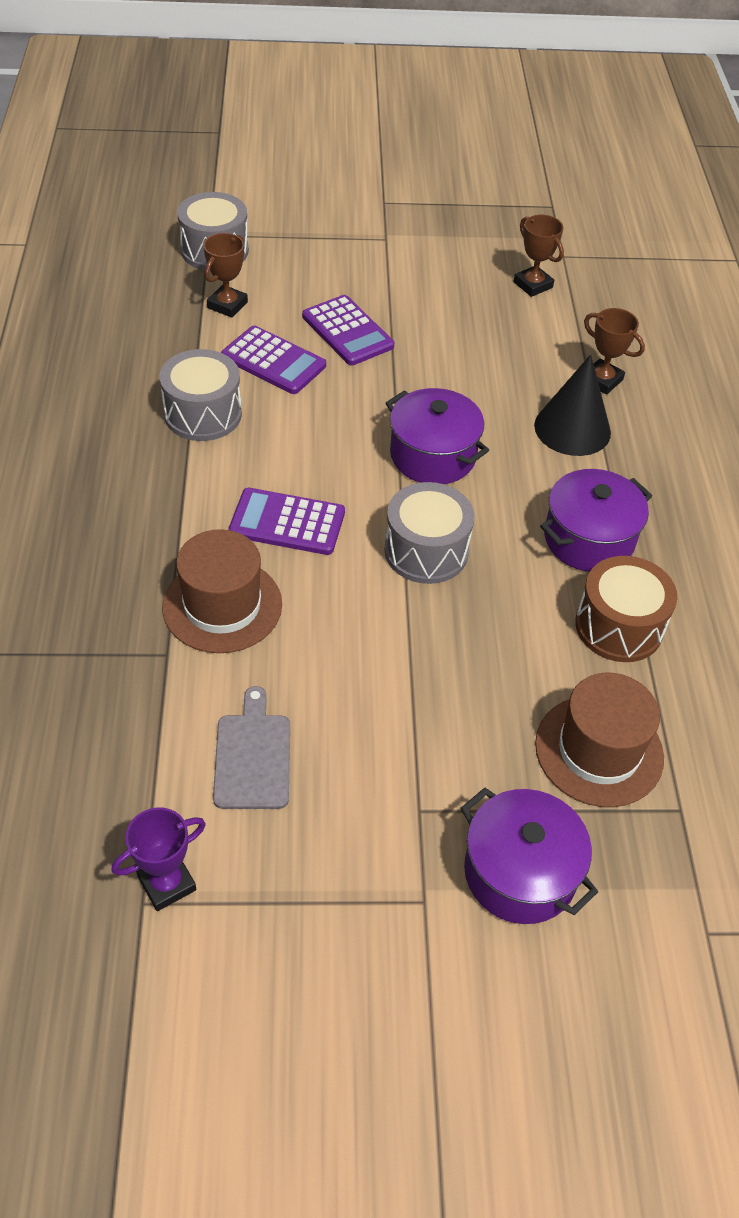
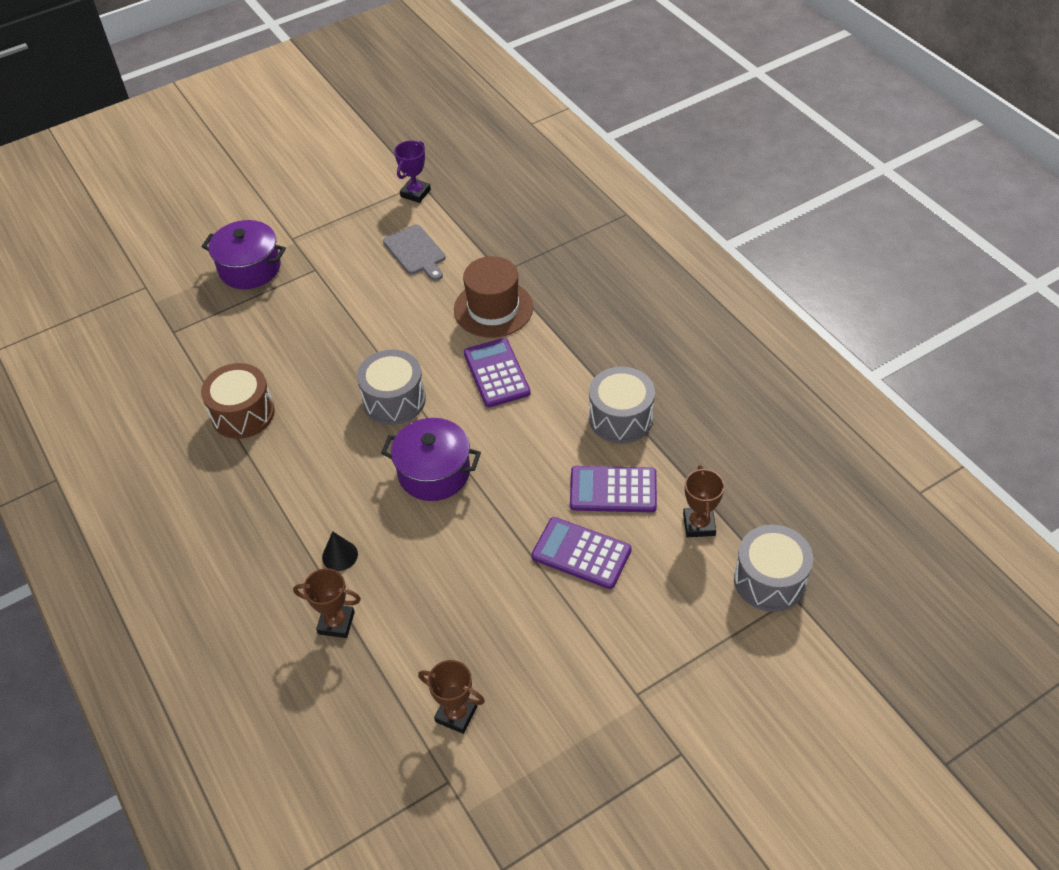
camera: 155 degrees right, 0 degrees up
(287, 522) = (496, 373): purple calculator -> purple calculator turned 90 degrees counterclockwise
(572, 428) = (340, 555): black cone -> black cone, size x0.52
(588, 539) = (287, 465): purple pot -> none
(599, 750) = (229, 339): brown hat -> none

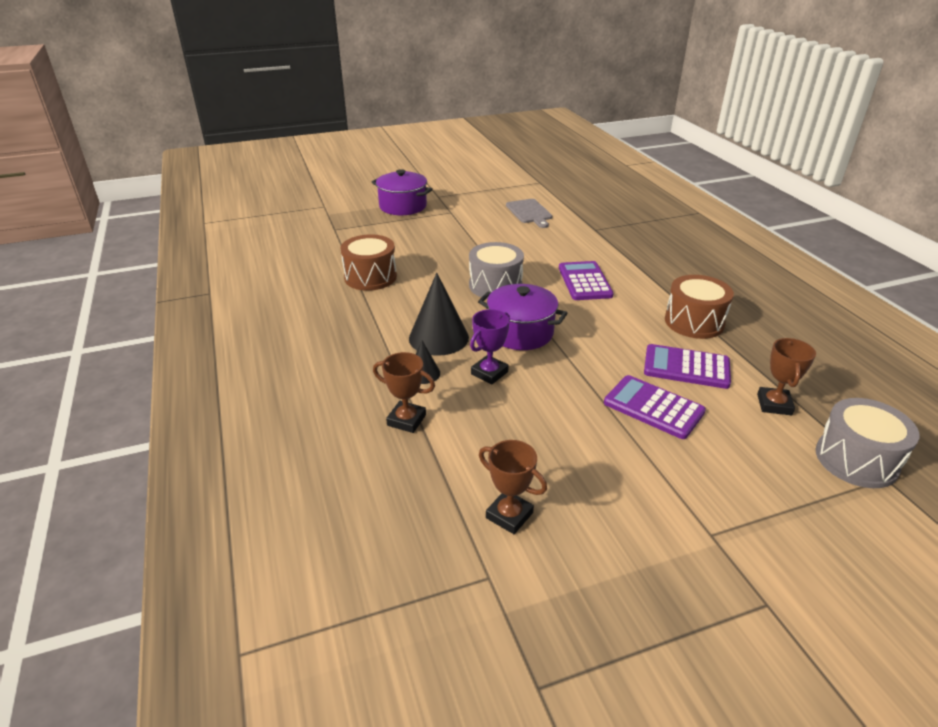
camera: 10 degrees right, 15 degrees down
(345, 499) = (438, 337): none -> black cone
(415, 193) = (535, 186): purple trophy -> purple trophy (489, 373)
(493, 308) = (586, 247): brown hat -> none
(620, 418) = (694, 322): grey drum -> brown drum

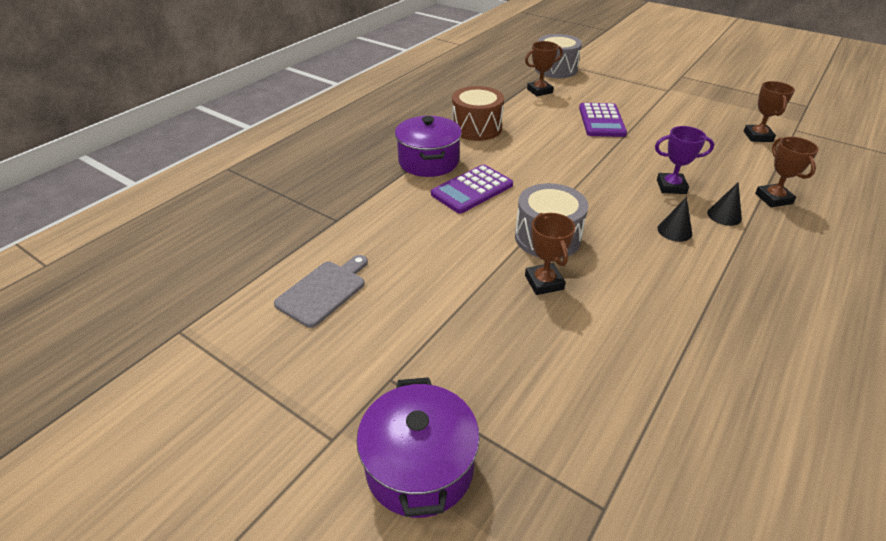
camera: 125 degrees left, 5 degrees up
(370, 277) = (660, 345): brown drum -> none
(438, 337) = (674, 231): black cone -> black cone, size x0.52
(458, 267) = (544, 282): none -> brown trophy
(520, 332) = (601, 193): purple pot -> purple pot (428, 161)
(686, 367) = (541, 120): purple calculator -> none

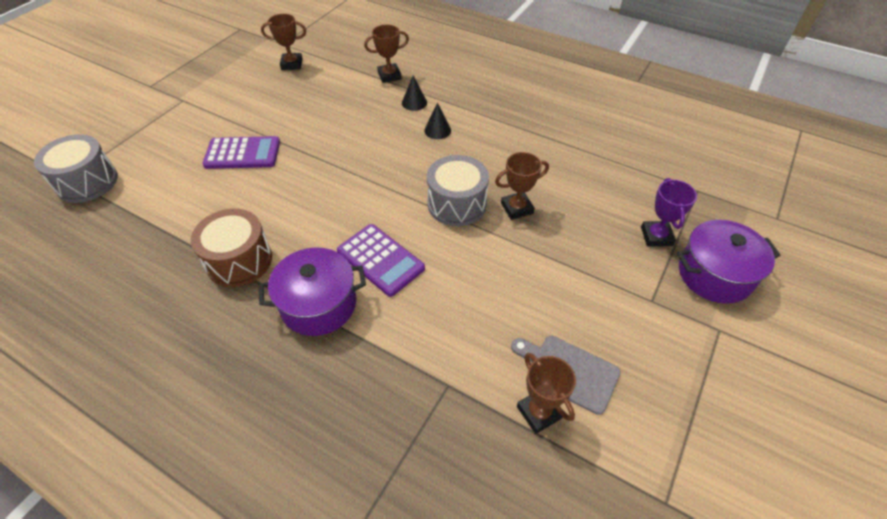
camera: 95 degrees left, 10 degrees up
(539, 91) = (149, 200): brown trophy -> brown trophy (539, 412)
(671, 187) = (373, 123): purple trophy -> purple trophy (656, 236)

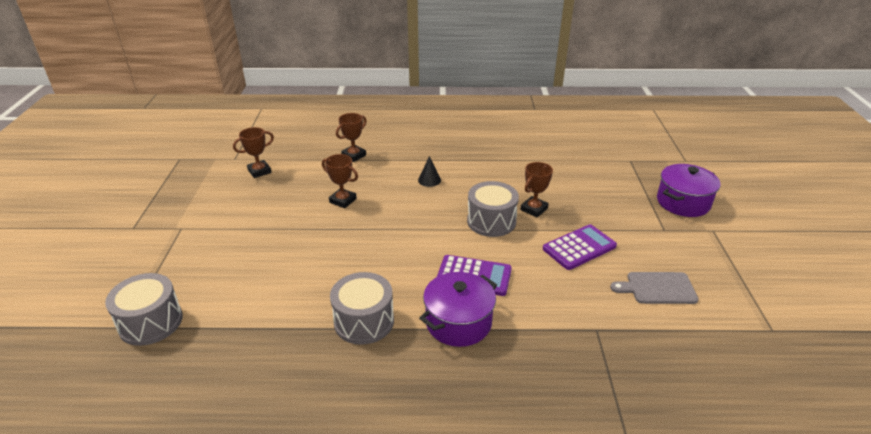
camera: 30 degrees left, 15 degrees down
(239, 261) = (364, 321): brown drum -> grey drum
(242, 153) = (284, 248): purple calculator -> purple calculator (579, 247)
(414, 102) = (393, 168): black cone -> none
(539, 412) = (664, 318): brown trophy -> brown trophy (343, 200)
(656, 236) = (632, 194): purple trophy -> none

